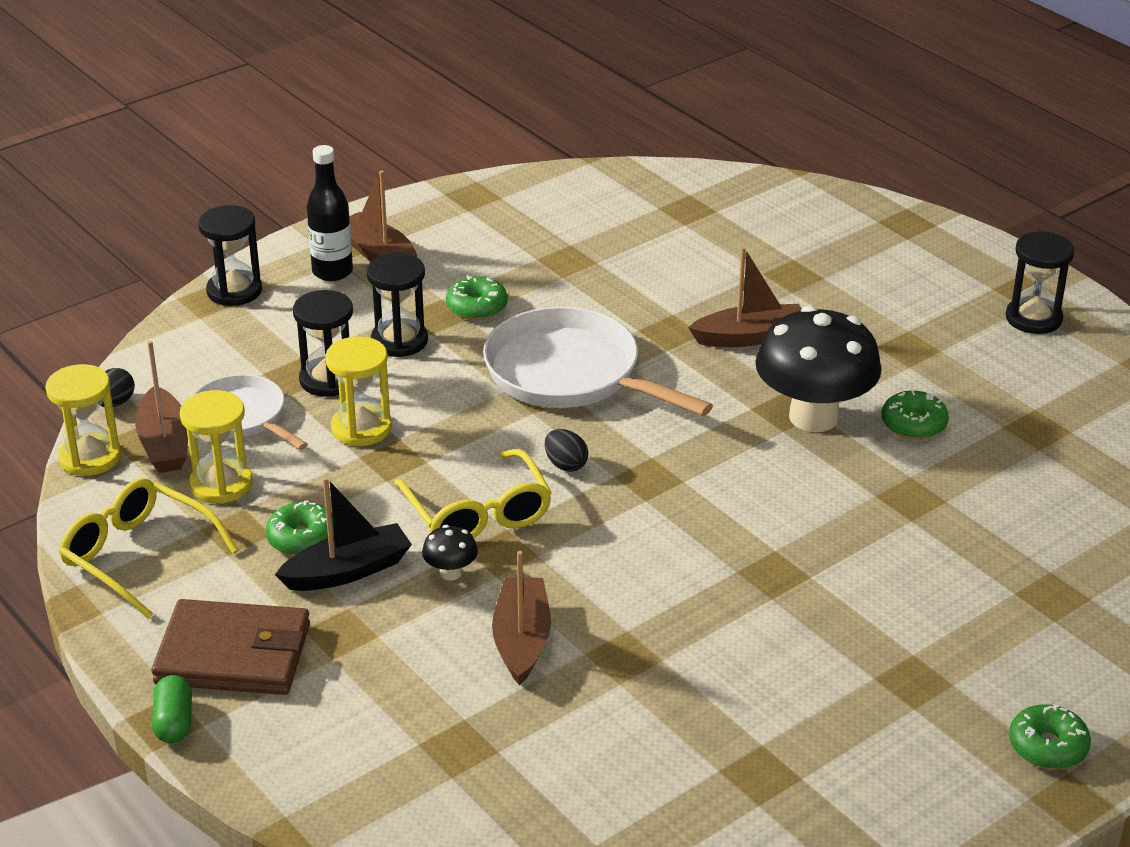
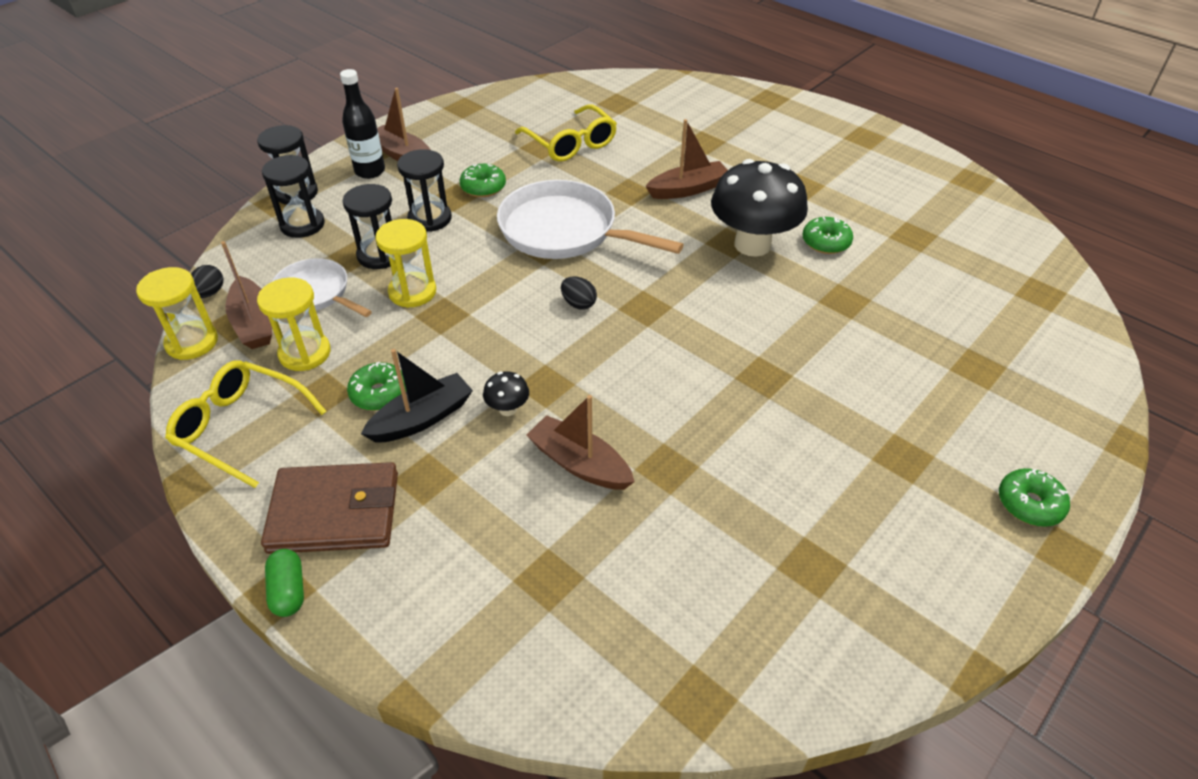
camera: 10 degrees left, 10 degrees up
(478, 514) = (519, 353): yellow glasses -> yellow glasses (571, 144)
(521, 640) = (579, 464): brown boat -> brown boat turned 45 degrees counterclockwise
(1033, 318) = (879, 156): black hourglass -> black hourglass (302, 225)

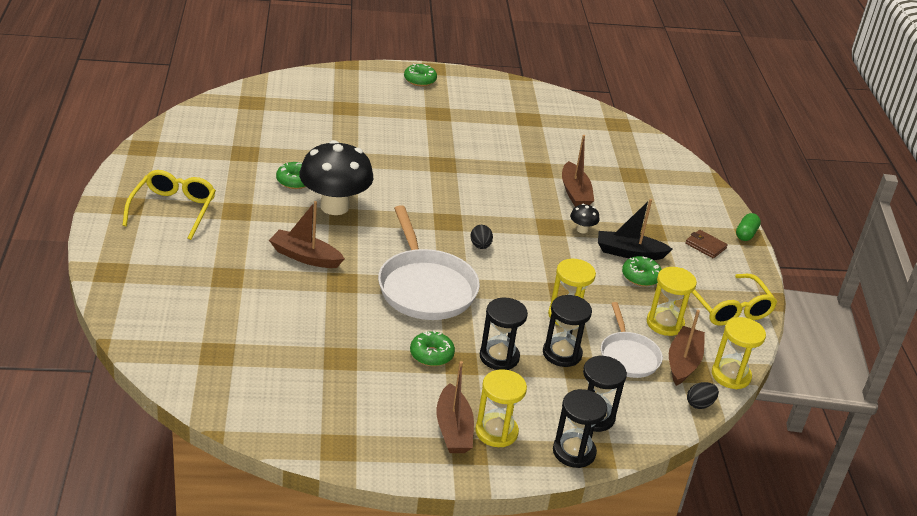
camera: 140 degrees left, 10 degrees down
(334, 512) = (705, 246): brown wallet -> brown wallet, size x0.49
(370, 171) = (496, 432): black bottle -> yellow hourglass
(571, 144) = (316, 344): yellow glasses -> yellow glasses (173, 209)

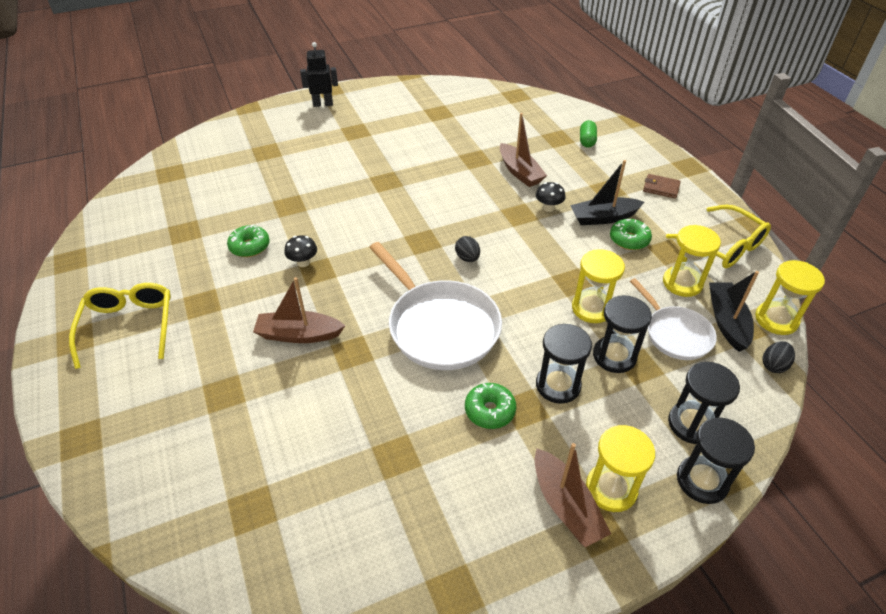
camera: 15 degrees left, 10 degrees up
(334, 206) = (303, 262): black mushroom -> black mushroom, size x0.41
(420, 80) = (323, 104): green donut -> black robot
(683, 362) = (726, 321): brown boat -> black boat
(746, 234) = (684, 165): green capsule -> green capsule (587, 141)

